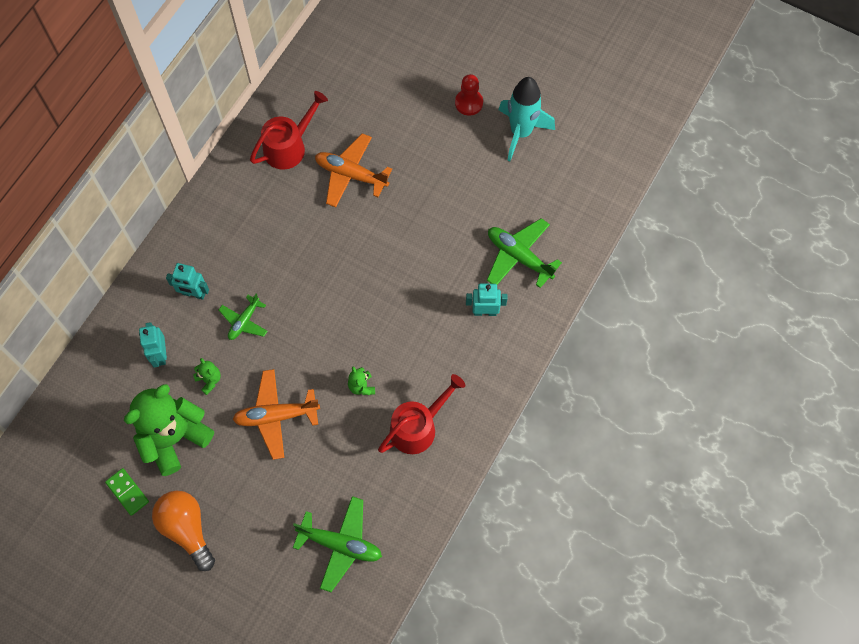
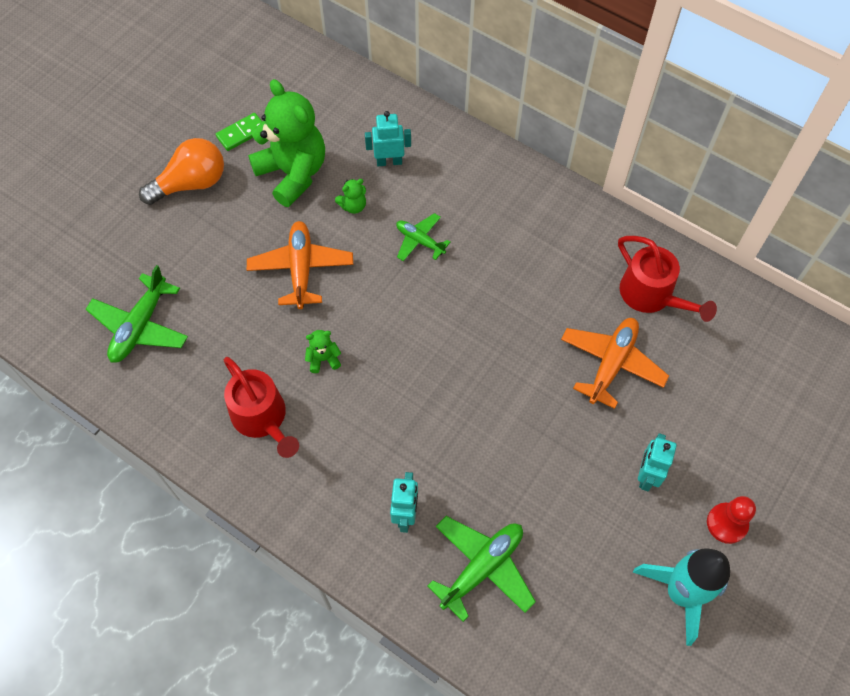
camera: 95 degrees right, 5 degrees down
(193, 294) = (459, 193): turquoise robot -> turquoise robot (646, 475)

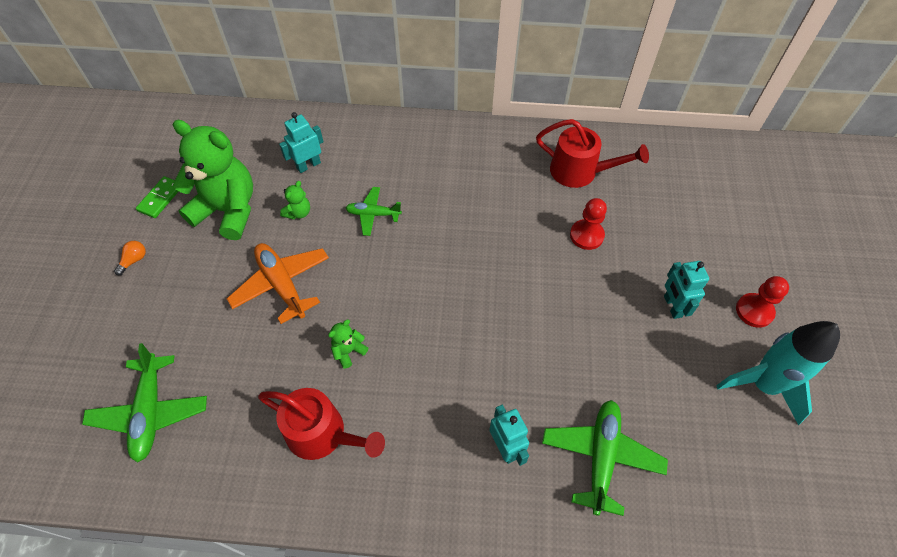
camera: 30 degrees left, 5 degrees down
(191, 183) = (134, 260): orange light bulb -> orange light bulb, size x0.41
(611, 364) = (586, 235): orange plane -> red pawn

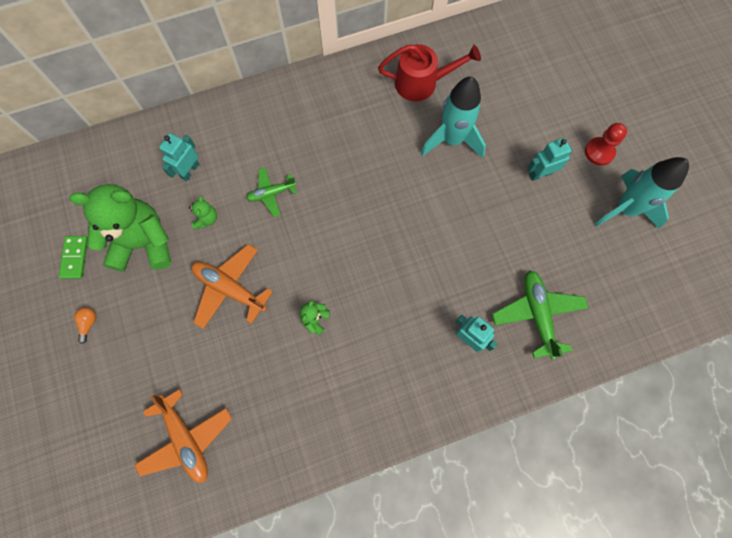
camera: 25 degrees left, 15 degrees up
(150, 412) = (186, 439): green plane -> orange plane
(323, 434) = (331, 392): red watering can -> none
(586, 235) = (452, 140): red pawn -> turquoise rocket
(672, 306) = (540, 174): turquoise robot -> turquoise robot turned 105 degrees clockwise

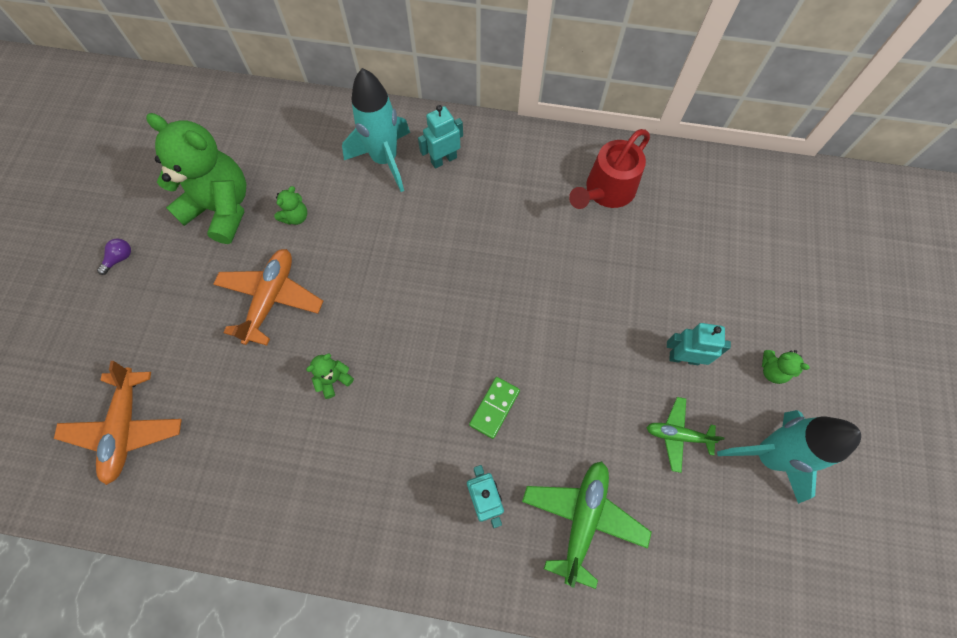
camera: 30 degrees right, 5 degrees down
(74, 258) = (152, 189): green domino -> green domino (494, 408)
(88, 323) = (120, 258): orange light bulb -> purple light bulb
(189, 170) = (311, 162): turquoise robot -> turquoise robot (443, 160)
(230, 288) = (271, 299): orange plane -> orange plane turned 45 degrees clockwise
(271, 193) = (375, 225): green plane -> green plane (677, 435)
(422, 83) = (606, 191): red watering can -> red watering can turned 105 degrees clockwise
(452, 140) = (602, 268): turquoise rocket -> turquoise rocket (385, 160)
(599, 152) = (772, 370): red pawn -> green teddy bear

